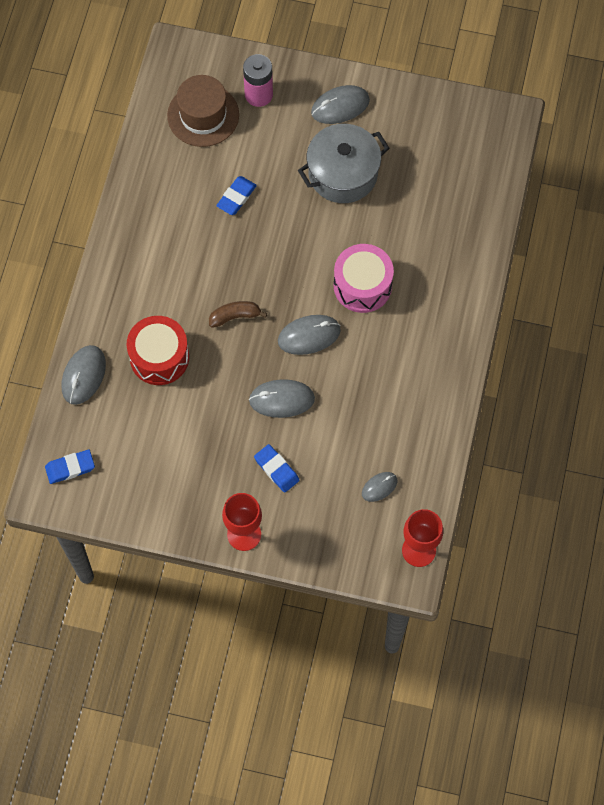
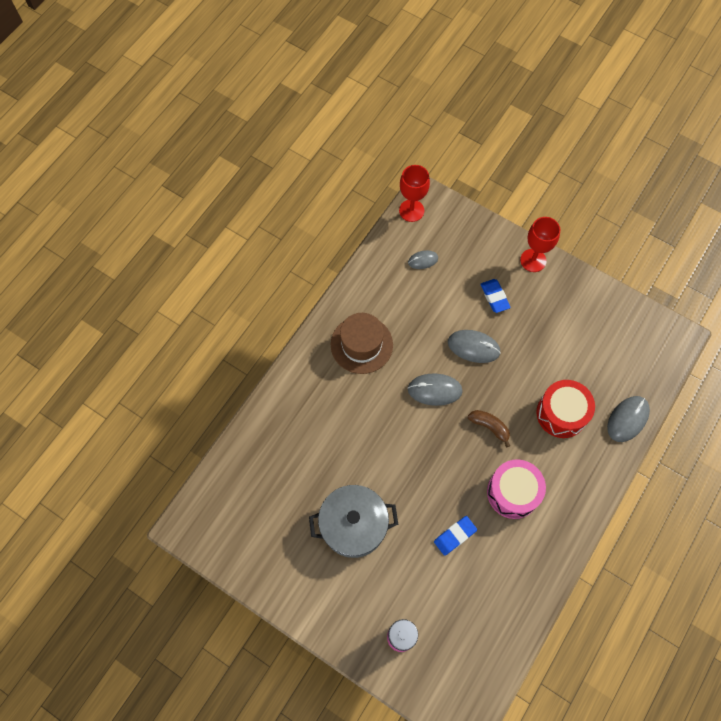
camera: 160 degrees left, 0 degrees up
(70, 468) = (653, 349): blue eraser -> none
(203, 115) = (460, 633): brown hat -> brown hat (361, 344)
(235, 316) = (489, 427): brown banana -> brown banana turned 150 degrees counterclockwise
(340, 106) = (330, 595): grey mouse -> none
(362, 286) = (376, 417): pink drum -> pink drum (513, 492)

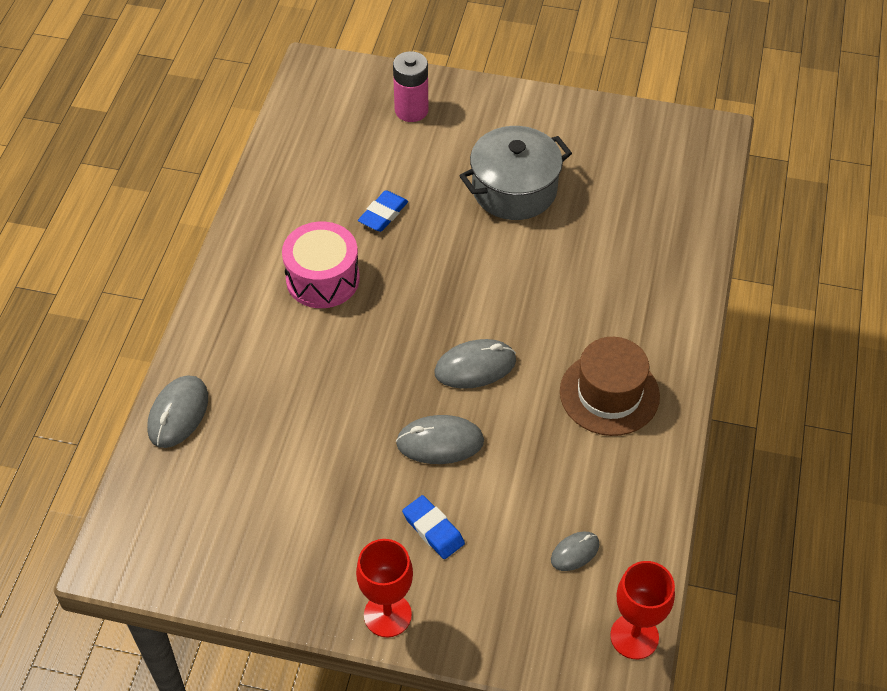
camera: 160 degrees right, 15 degrees down
(489, 427) = (379, 344): brown banana -> none
(561, 413) = (279, 392): red drum -> none

